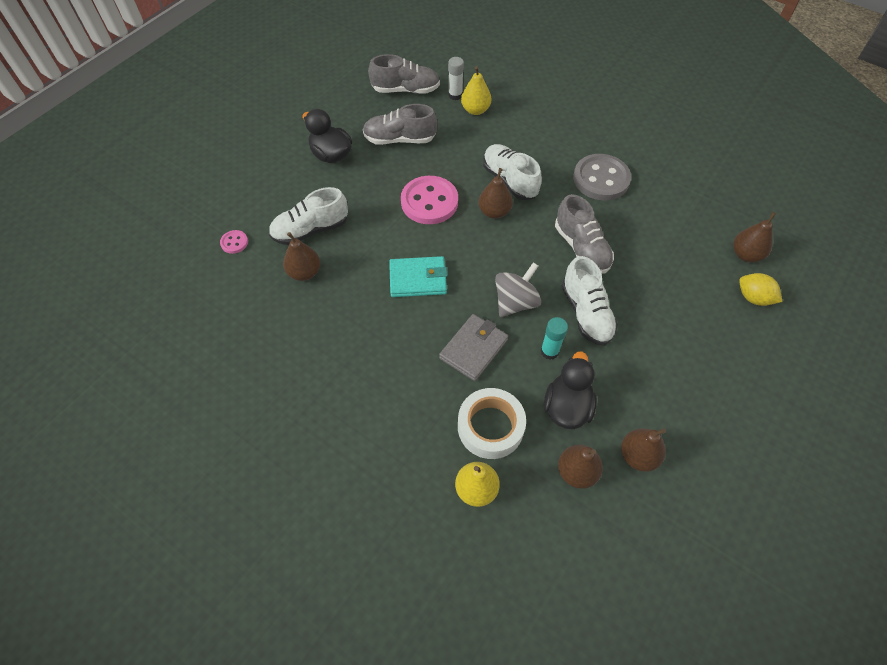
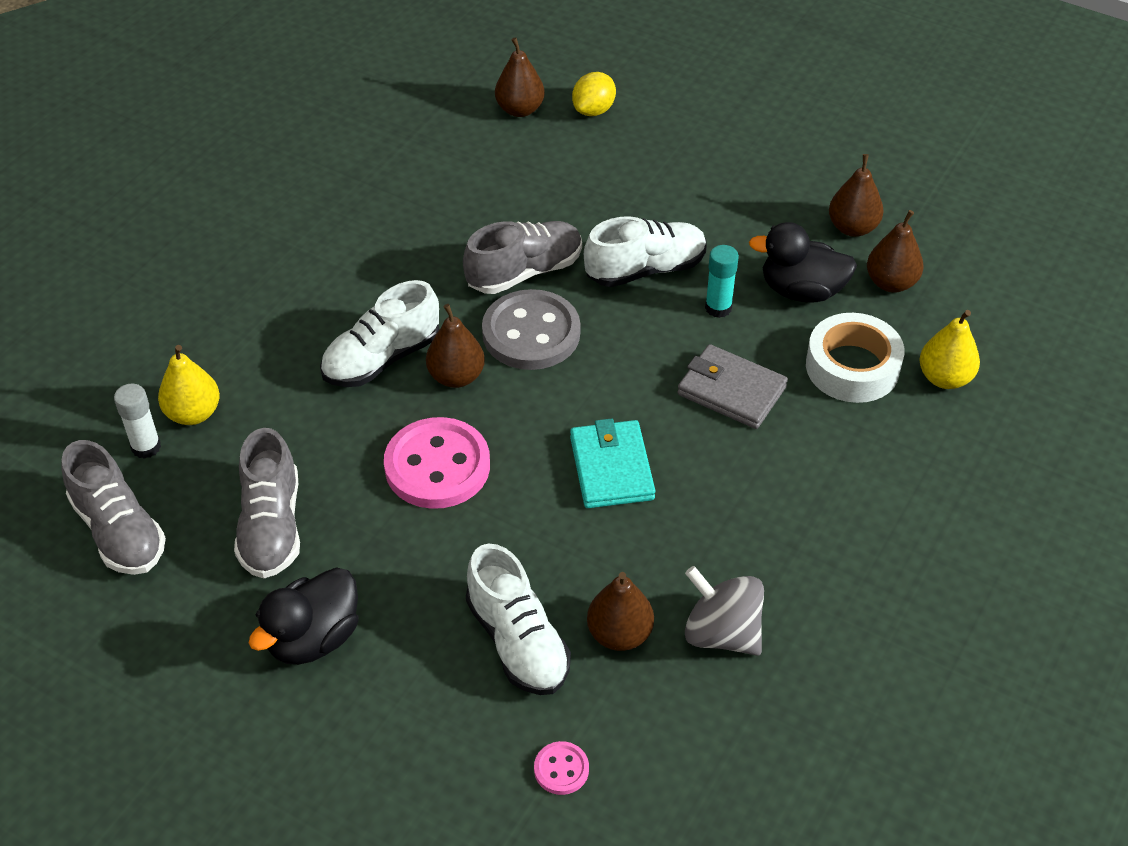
camera: 95 degrees left, 10 degrees down
(405, 90) = (119, 531): grey shoe -> grey shoe turned 150 degrees clockwise
(515, 302) = (639, 346): grey spinning top -> grey spinning top (722, 633)
(601, 179) = (377, 247): grey button -> grey button (531, 333)

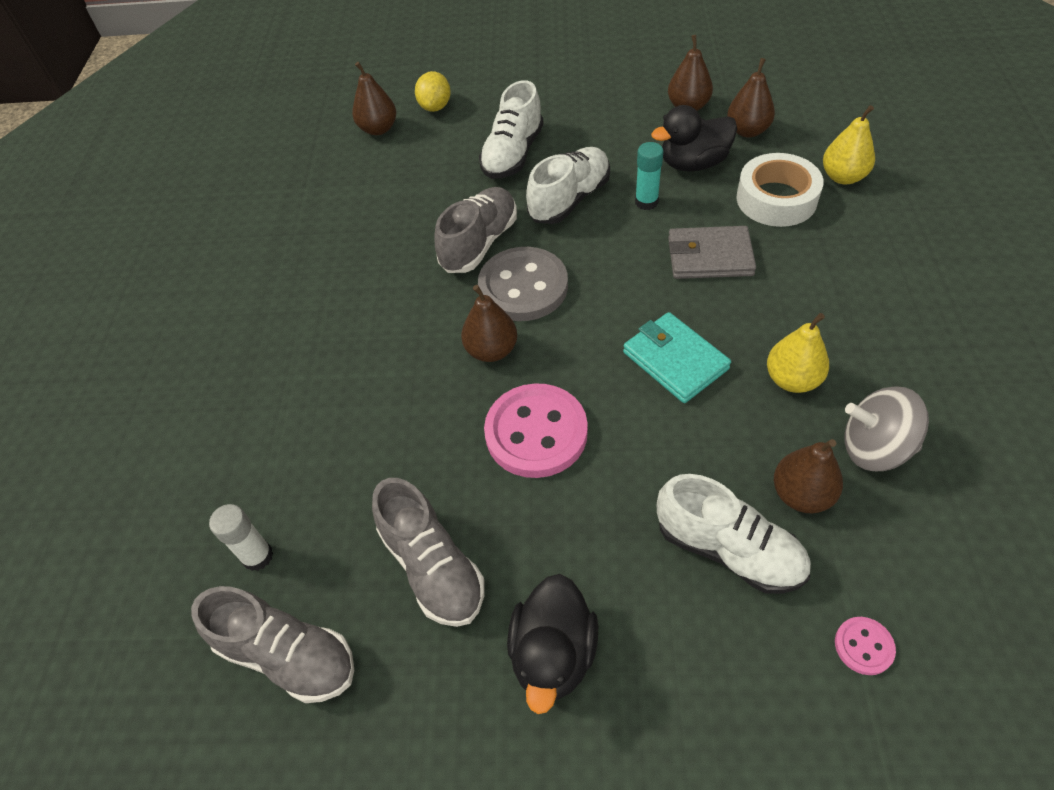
camera: 25 degrees left, 5 degrees up
(193, 413) = (282, 500): yellow pear -> yellow pear (792, 379)
(382, 359) = (417, 366): white shoe -> white shoe (513, 154)

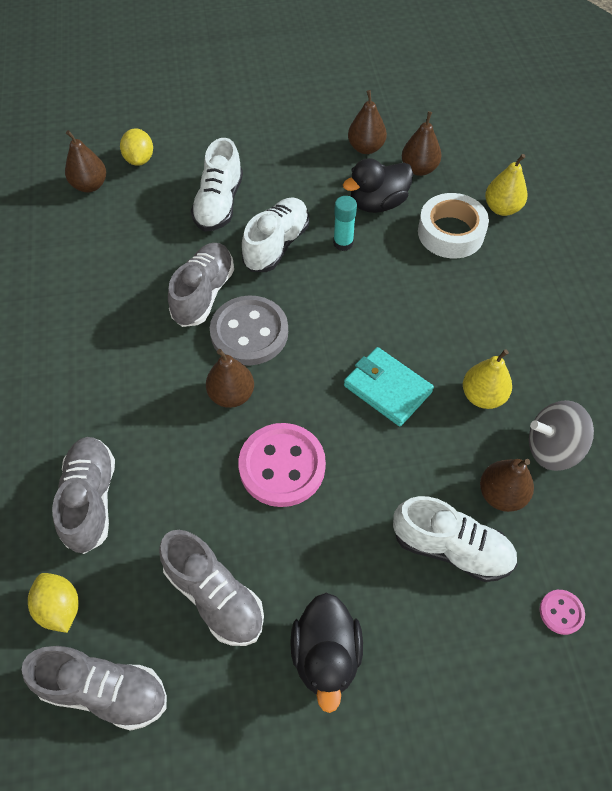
camera: 15 degrees left, 5 degrees up
(257, 556) = (60, 608): white glue stick -> yellow lemon
(315, 445) = (91, 500): none -> grey shoe
(710, 256) = (403, 291): grey wallet -> none

